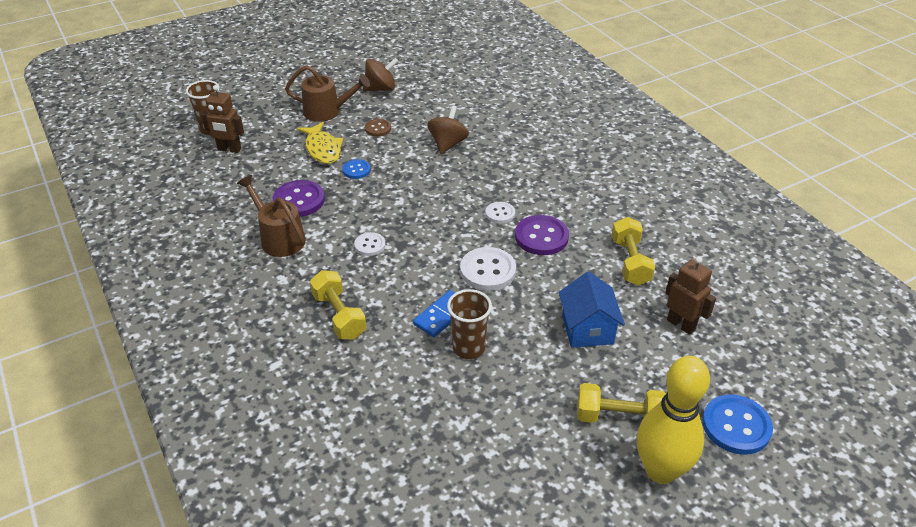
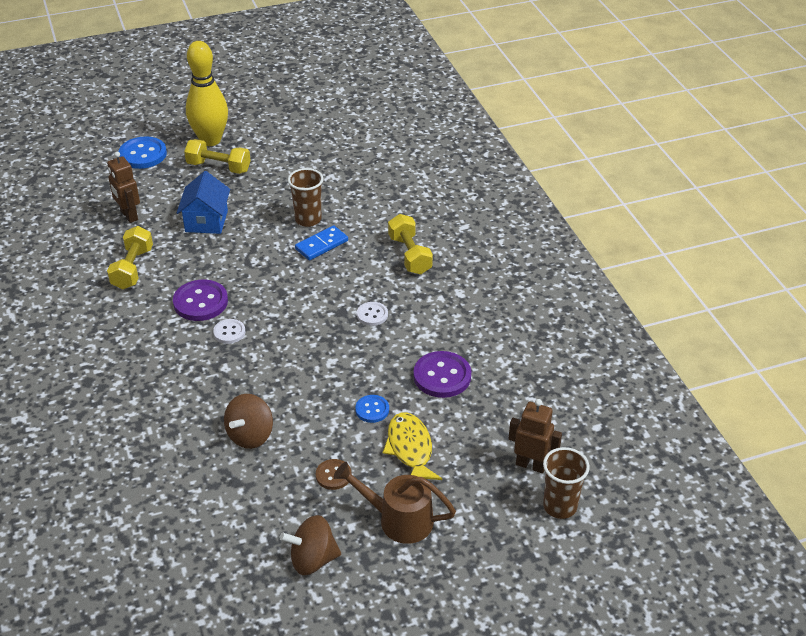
camera: 170 degrees left, 0 degrees up
(279, 238) = (463, 334): brown watering can -> none
(488, 270) = (267, 277): white button -> none

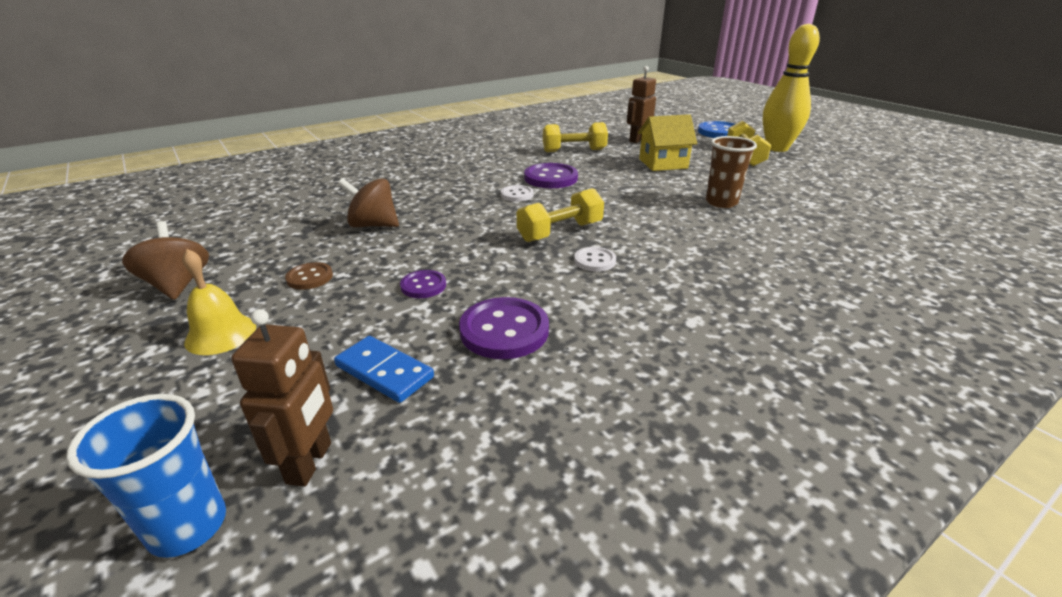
camera: 75 degrees right, 10 degrees down
(206, 221) = (663, 163): blue house -> yellow house
(321, 245) = (688, 215): blue domino -> blue domino (384, 371)
(372, 410) = (423, 286): blue button -> purple button
(398, 519) = (221, 334): brown watering can -> yellow bell
(410, 255) = (732, 269): yellow dumbbell -> yellow dumbbell (560, 232)
(410, 449) = (353, 324): yellow fish -> none
(560, 506) = (188, 526): brown cup -> blue cup

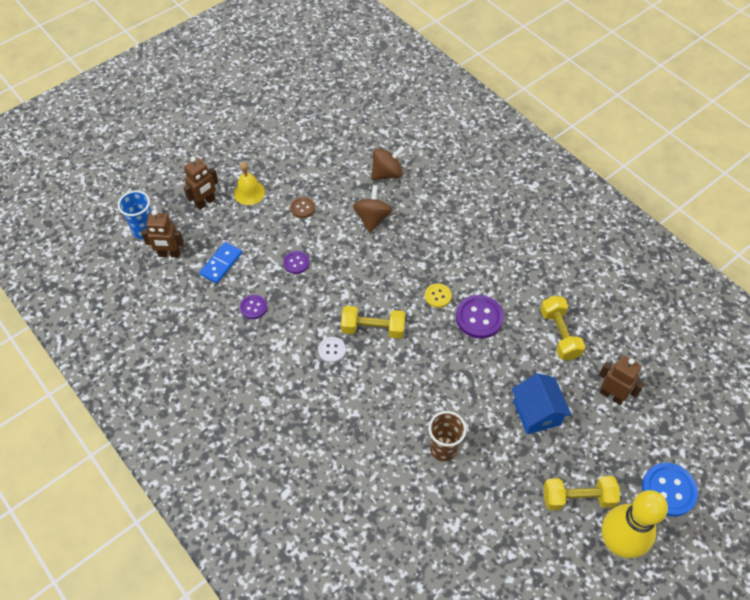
camera: 85 degrees right, 25 degrees up
(178, 285) = (292, 155): brown spinning top -> brown spinning top (387, 173)
(191, 398) = (205, 202): none -> brown robot
(504, 330) = (253, 307): purple button -> purple button, size x0.57
(517, 195) = (438, 296): white button -> yellow button
(560, 232) = (373, 329): yellow dumbbell -> yellow dumbbell turned 45 degrees counterclockwise
(663, 163) = (536, 413): yellow house -> blue house

